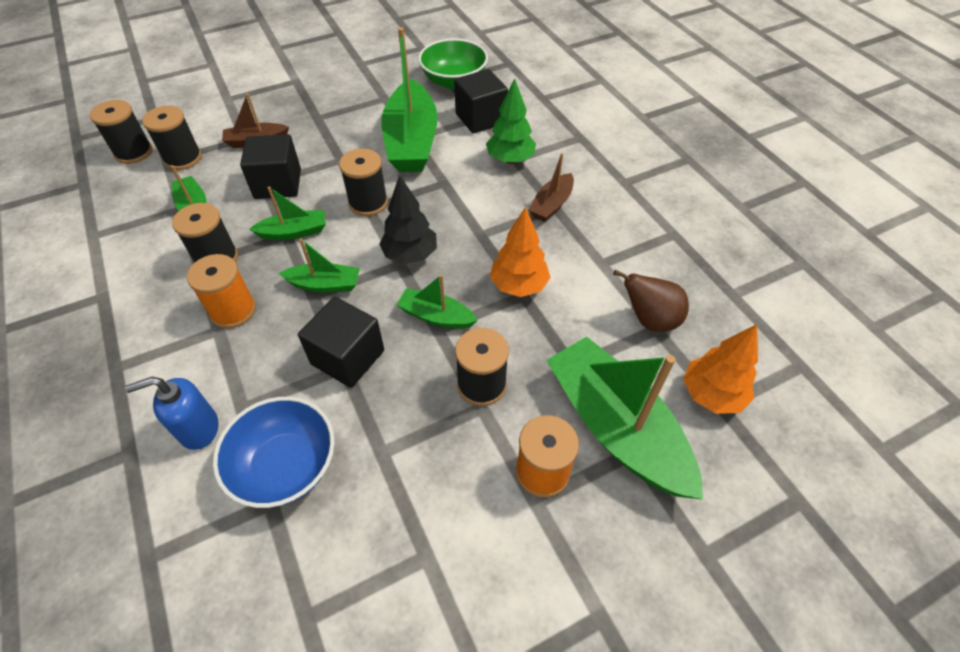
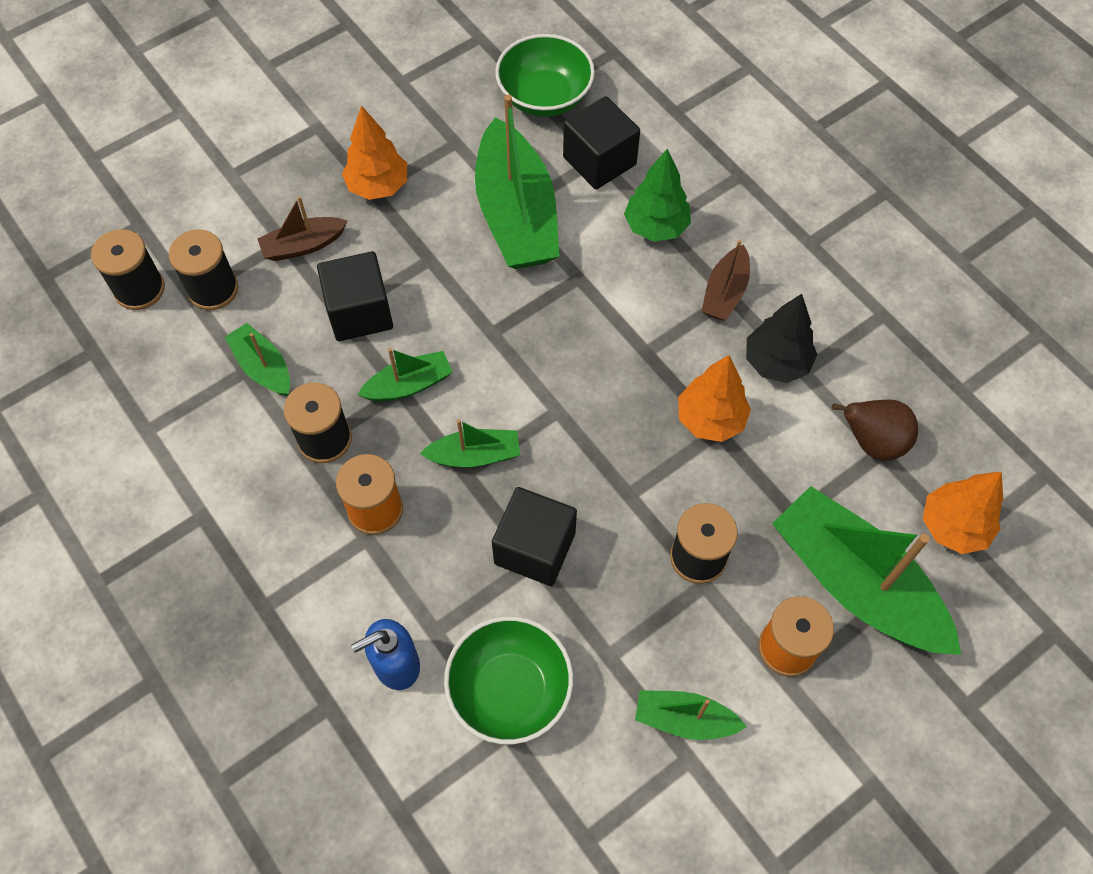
camera: 10 degrees left, 10 degrees up
(286, 466) = (510, 690): blue bowl -> green bowl
(322, 115) = (378, 186): none -> orange tree
(368, 203) = (489, 325): black spool -> none
(410, 255) = (567, 396): black tree -> black tree (776, 362)
(436, 316) = (623, 477): green boat -> green boat (684, 719)

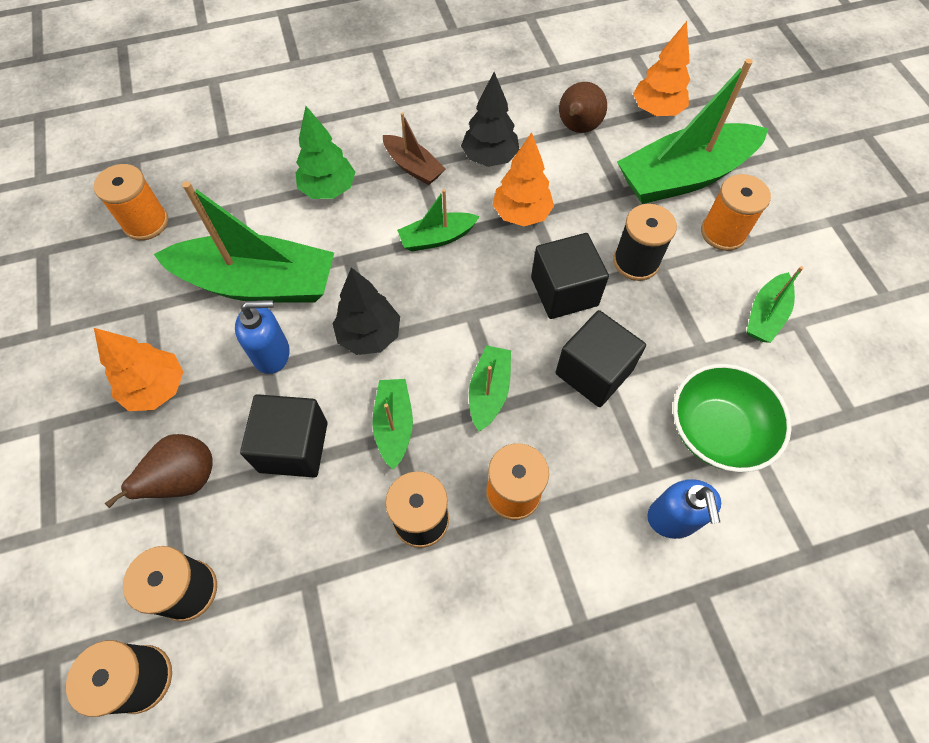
camera: 70 degrees left, 0 degrees up
(263, 367) = (312, 560): green boat -> green boat (437, 238)
(303, 245) = (185, 479): brown boat -> brown pear
(445, 257) = (272, 354): none -> blue soap dispenser
(496, 329) = (369, 335): none -> black tree
(545, 97) = (146, 223): green bowl -> orange spool
(599, 161) = (240, 206): black cube -> black cube (564, 291)

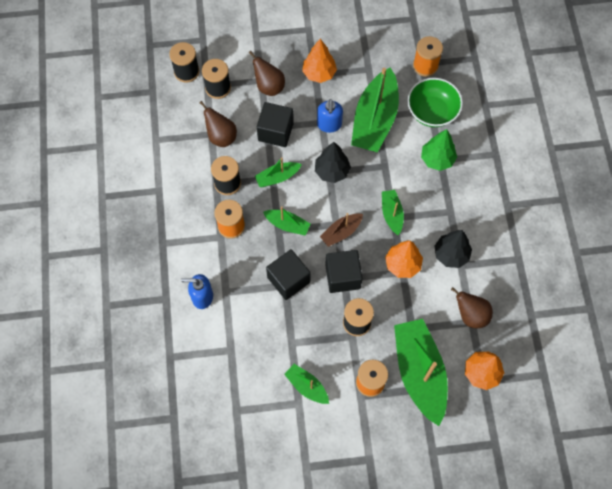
camera: 100 degrees right, 5 degrees up
(313, 556) = (221, 136): none -> brown pear
(394, 425) = (277, 177): green boat -> green boat turned 150 degrees clockwise
(413, 167) = (449, 208): brown boat -> brown boat (341, 232)
(716, 431) = (242, 333): green bowl -> green bowl (432, 111)

